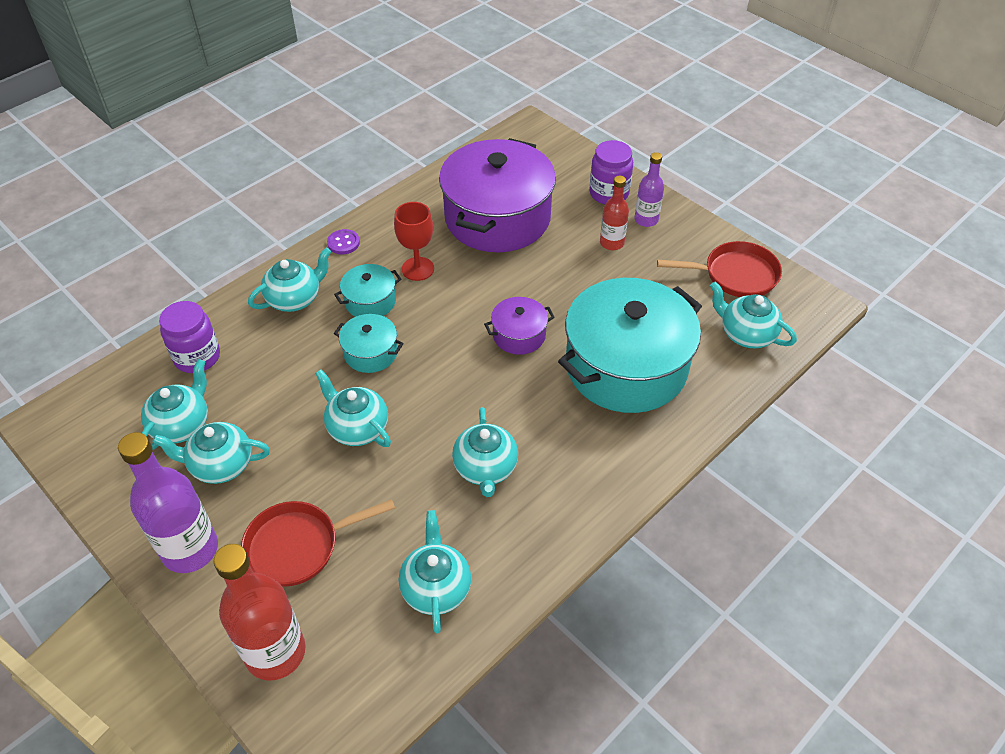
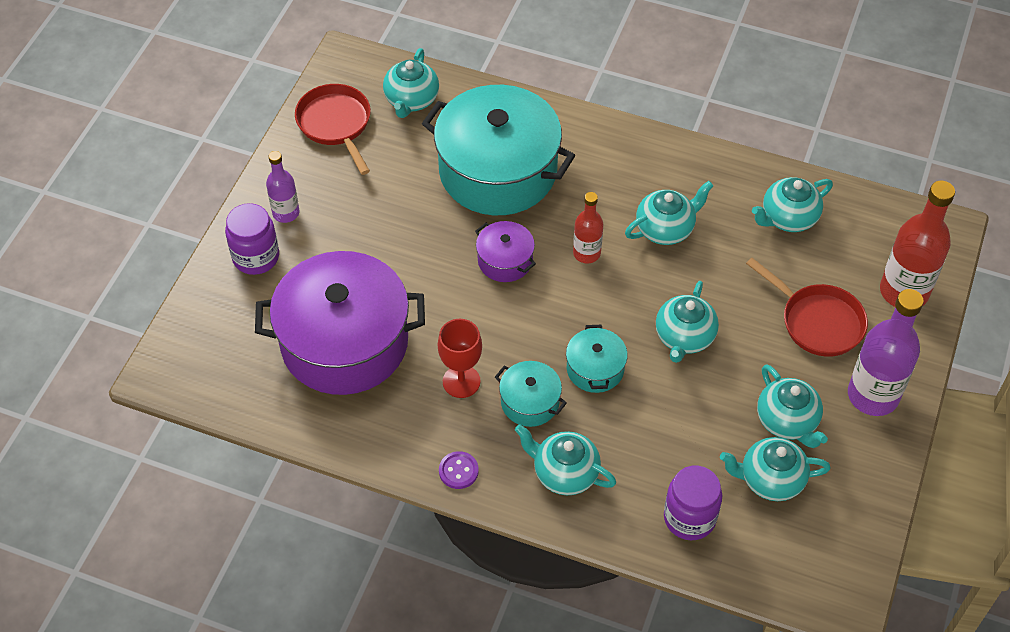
camera: 115 degrees left, 5 degrees up
(611, 243) = (337, 230): red bottle -> red bottle (586, 253)

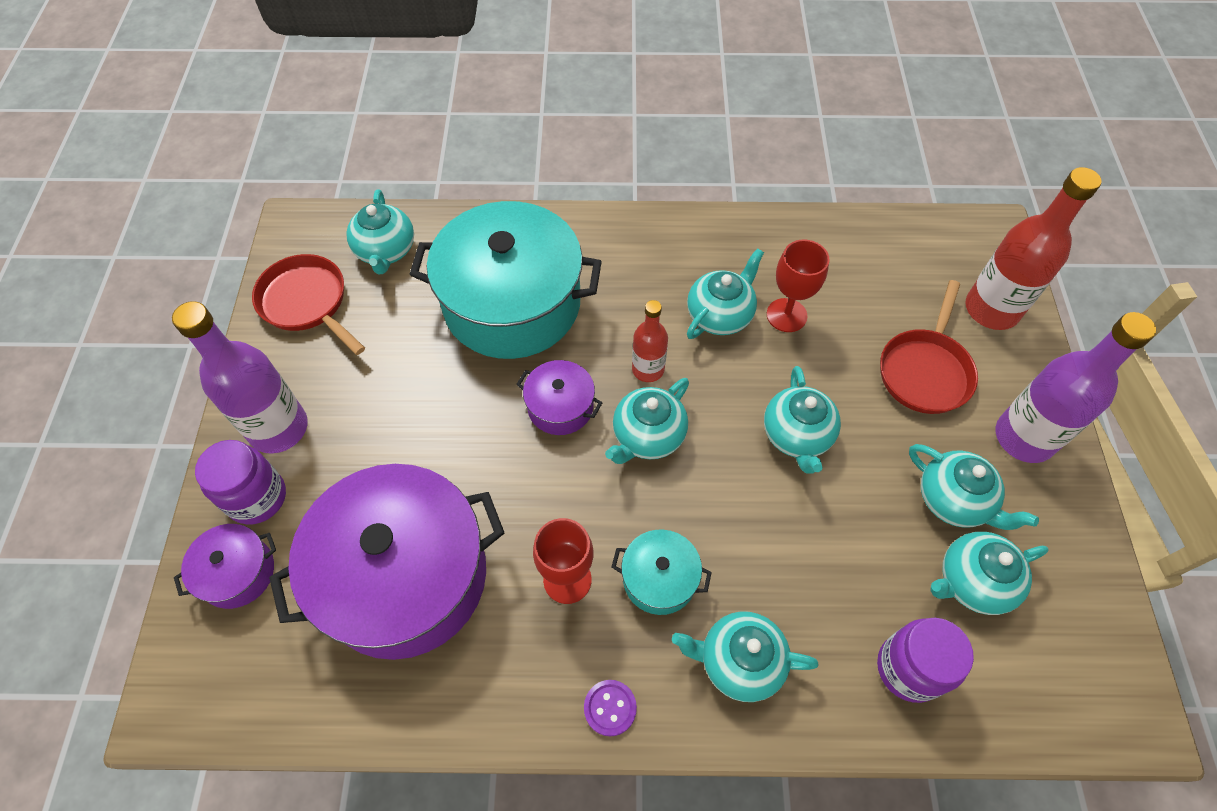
camera: 20 degrees left, 5 degrees up
(228, 303) = (238, 573): none -> purple pot
(286, 213) = (279, 428): purple bottle -> purple bottle, size x1.76
(595, 369) = (716, 508): turquoise pot -> none
(722, 245) = (786, 315): none -> red goblet
(788, 218) = (838, 265): turquoise teapot -> turquoise teapot (647, 436)
(817, 322) = (925, 371): red pan -> red pan turned 90 degrees clockwise

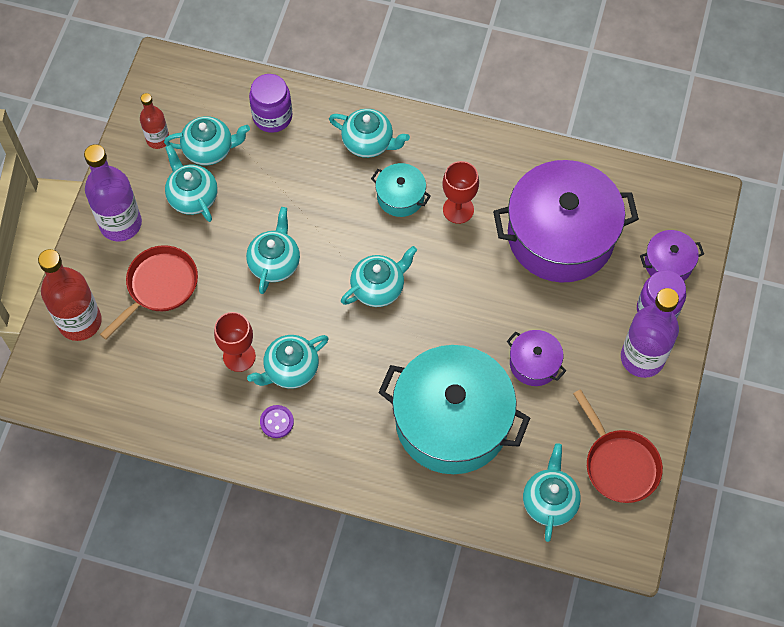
camera: 165 degrees left, 5 degrees up
(560, 407) = (434, 324): purple pot -> purple pot (534, 363)
(610, 708) = (450, 138): purple button -> purple button (277, 422)
(648, 369) = (362, 338): red bottle -> red bottle (158, 139)

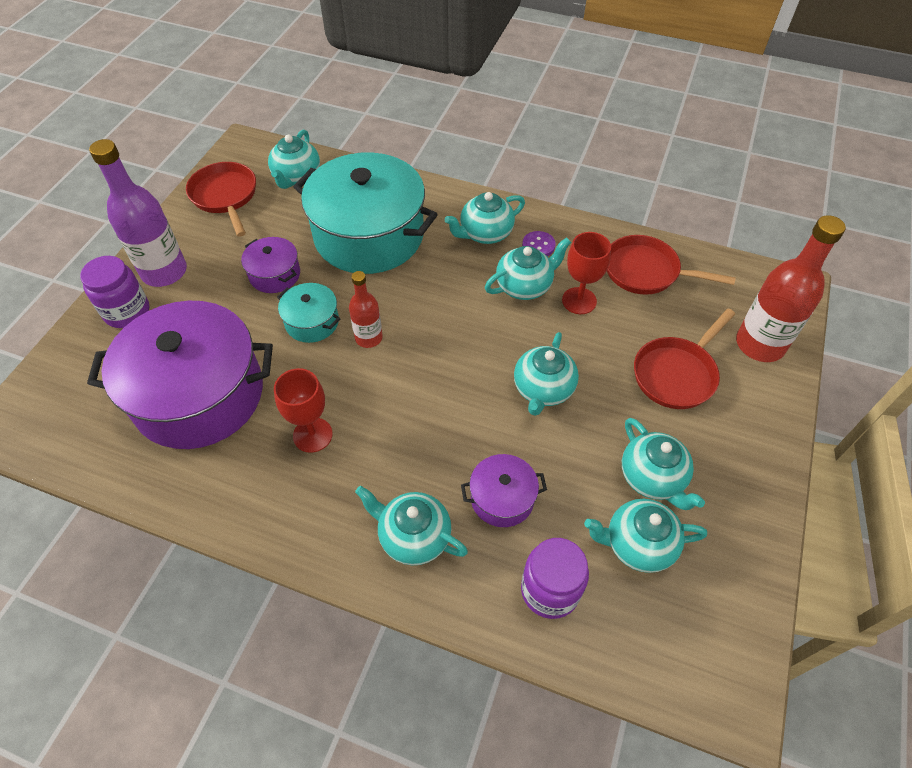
camera: 175 degrees left, 10 degrees down
(120, 224) = (740, 450): purple bottle -> none
(158, 139) = (715, 567): red bottle -> red bottle (368, 338)
(171, 397) = (646, 271): none -> red pan
(378, 287) = (424, 355): turquoise teapot -> turquoise teapot (485, 234)
(400, 196) = (382, 457): turquoise pot -> turquoise pot (312, 322)
(668, 263) = (90, 356): purple pot -> purple pot (502, 498)

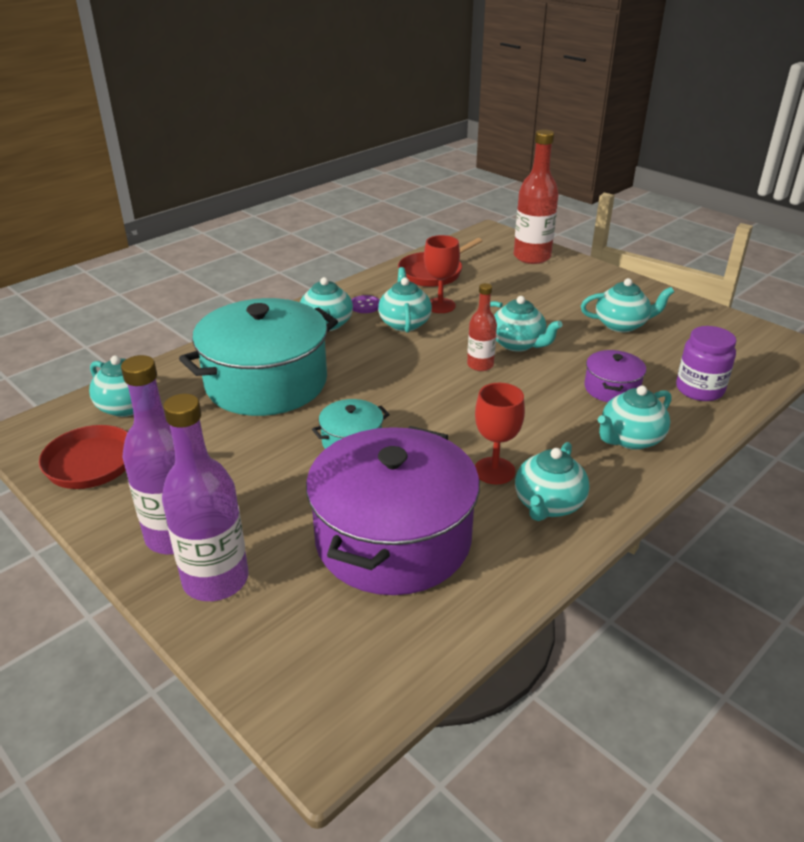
camera: 65 degrees left, 20 degrees down
(127, 312) = (215, 579): purple jar -> purple bottle
(275, 274) = (263, 452): purple pot -> none
(368, 338) = (399, 413): red bottle -> red bottle (480, 365)
(637, 544) = (673, 346): turquoise teapot -> turquoise teapot (548, 505)
(676, 374) = (537, 290): red pan -> none

